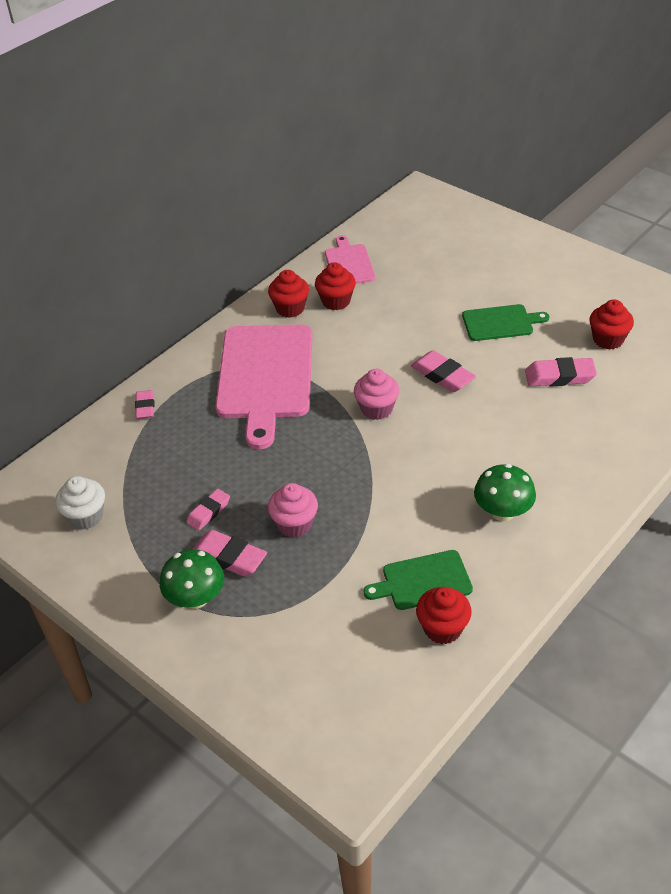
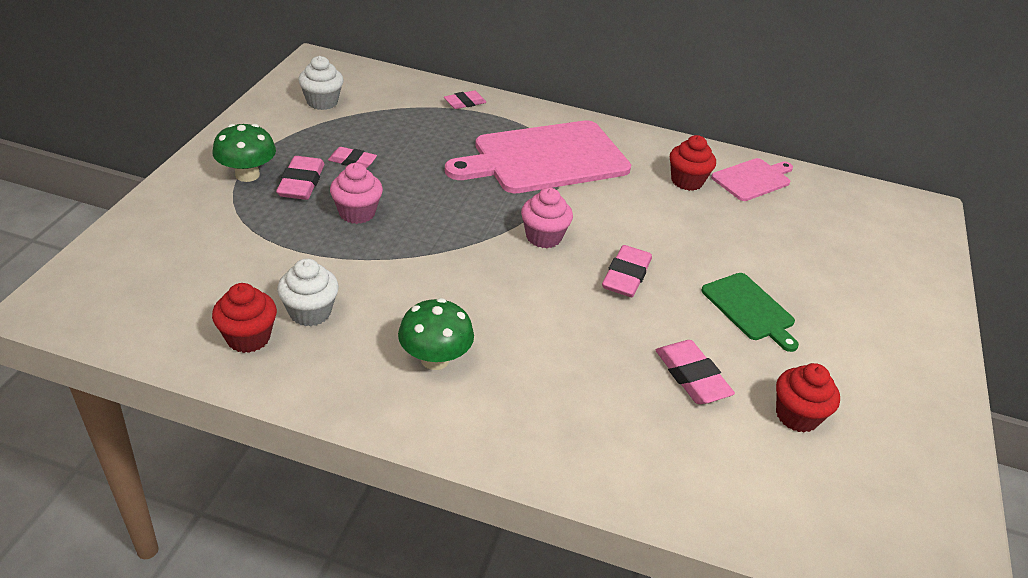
camera: 60 degrees right, 5 degrees down
(290, 308) = (652, 155): red cupcake -> none
(423, 581) = (310, 312): green cutting board -> white cupcake

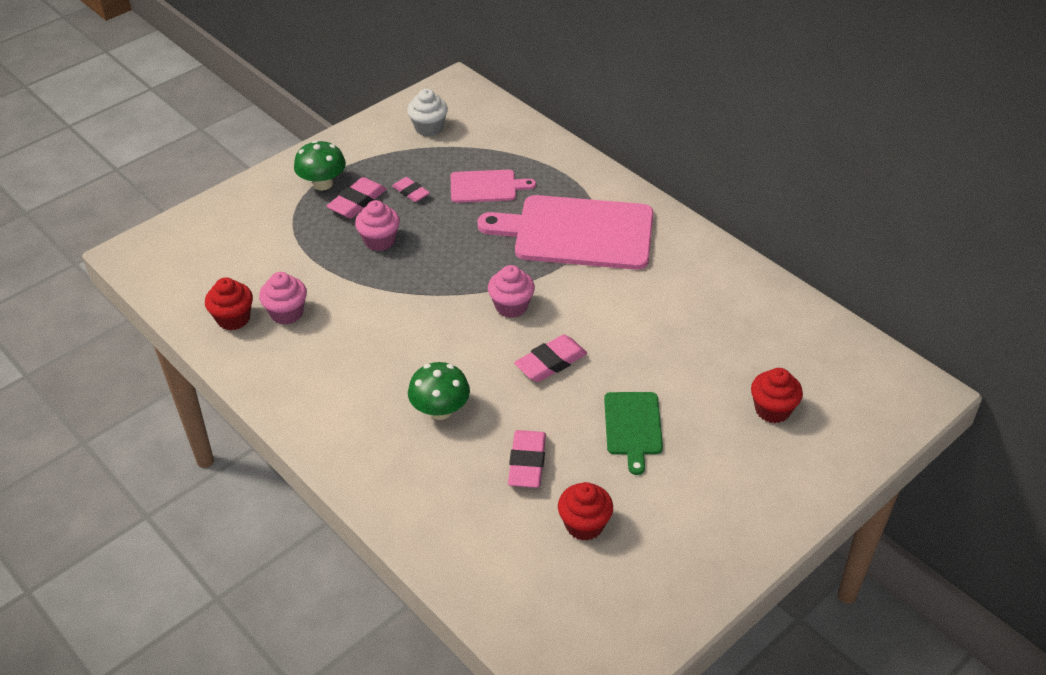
camera: 35 degrees right, 5 degrees up
(310, 312) = (287, 313): white cupcake -> pink cupcake
(435, 359) = (345, 378): green mushroom -> green mushroom (440, 410)
(465, 103) = (551, 157): pink eraser -> none
(687, 181) = (692, 292): red cupcake -> red cupcake (772, 410)
(753, 179) = (763, 308): pink cutting board -> pink cutting board (486, 187)

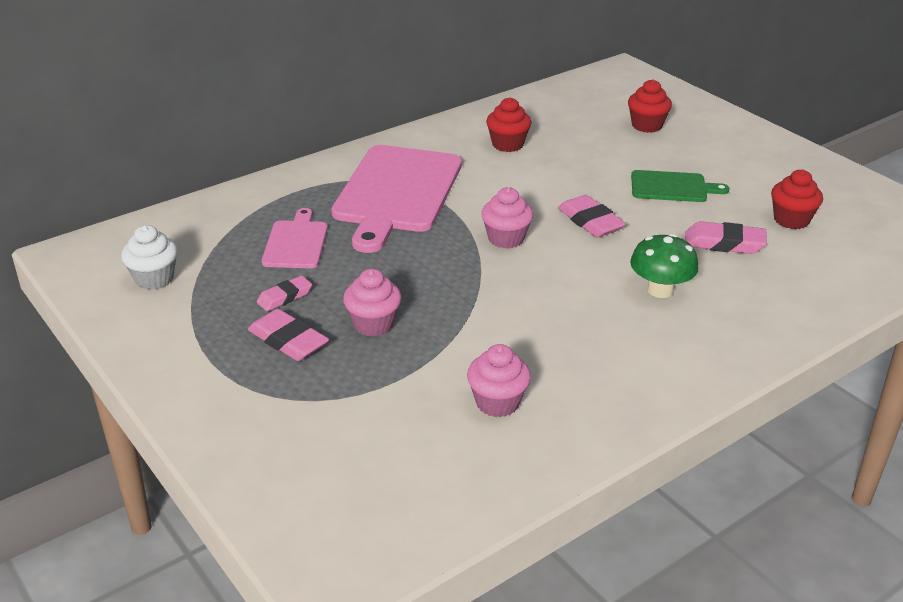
camera: 85 degrees left, 10 degrees down
(233, 319) = (503, 452): red cupcake -> red cupcake (507, 144)
(322, 184) = (235, 371): green mushroom -> none

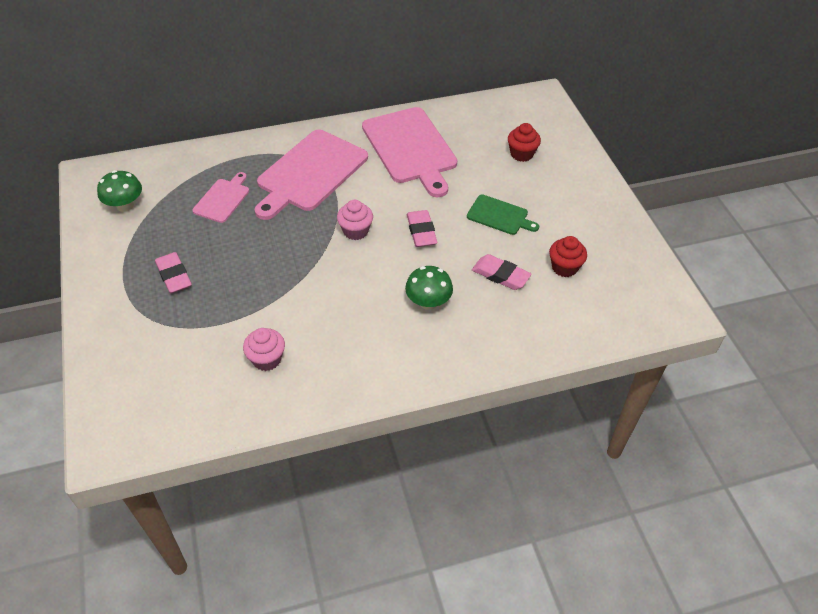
camera: 20 degrees right, 15 degrees up
(154, 278) = (125, 205): white cupcake -> green mushroom
(284, 297) = (191, 241): pink eraser -> none
(373, 324) = (230, 277): pink cupcake -> none
(507, 144) = (410, 148): red cupcake -> pink cutting board

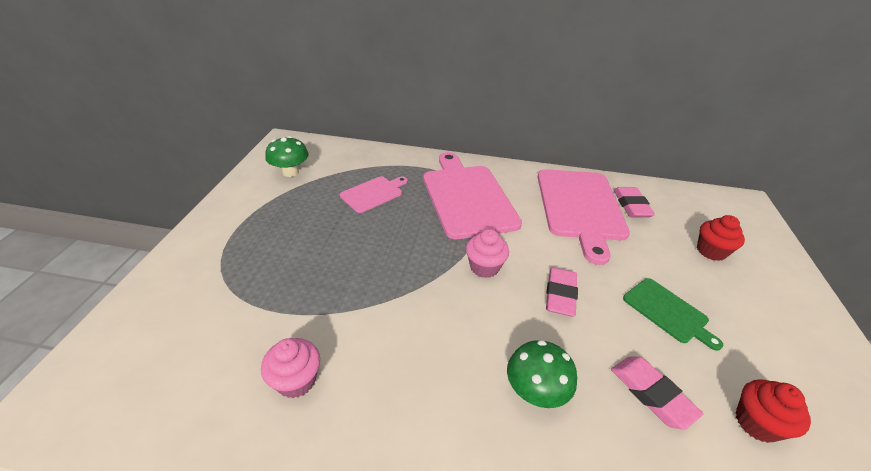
camera: 25 degrees right, 10 degrees down
(174, 276) = (279, 244): pink eraser -> pink eraser (631, 205)
(310, 173) = (467, 197): pink cutting board -> pink cutting board turned 105 degrees clockwise

